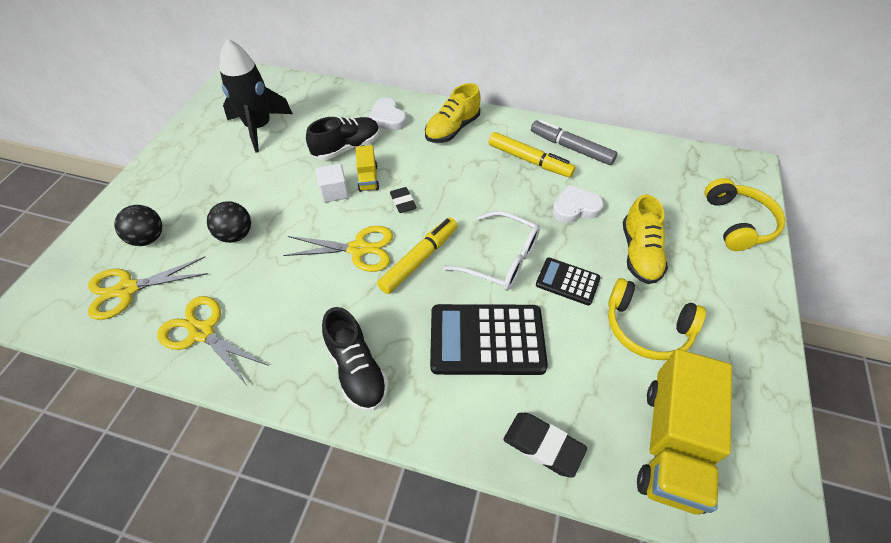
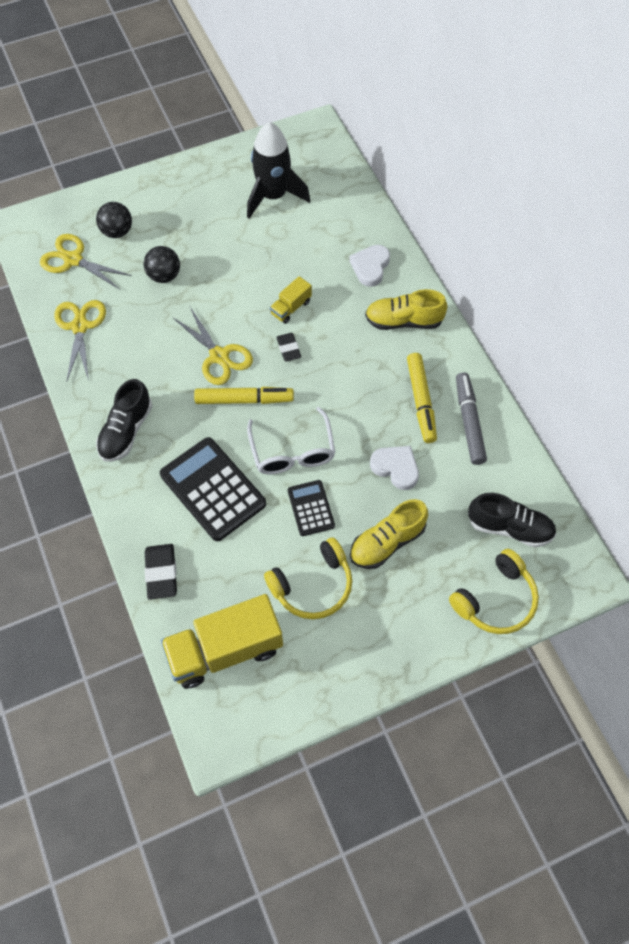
camera: 50 degrees right, 10 degrees up
(334, 192) = (257, 298): white cube -> none
(347, 148) = (309, 268): black shoe -> black shoe (509, 527)
(403, 202) = (288, 349): black eraser -> black eraser turned 45 degrees counterclockwise
(646, 328) = (313, 585): yellow headphones -> yellow headphones turned 105 degrees counterclockwise

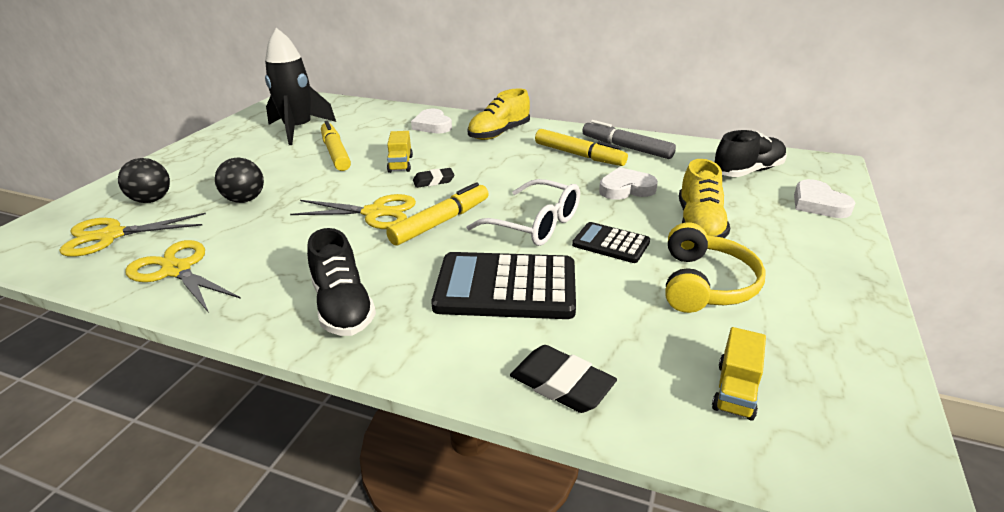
camera: 45 degrees left, 30 degrees down
(225, 650) = (735, 390): yellow truck -> yellow truck, size x0.47
(265, 255) = (335, 153): none -> yellow marker
(288, 349) = (433, 181): black eraser -> black eraser turned 45 degrees counterclockwise
(495, 600) = (818, 204): yellow headphones -> white heart

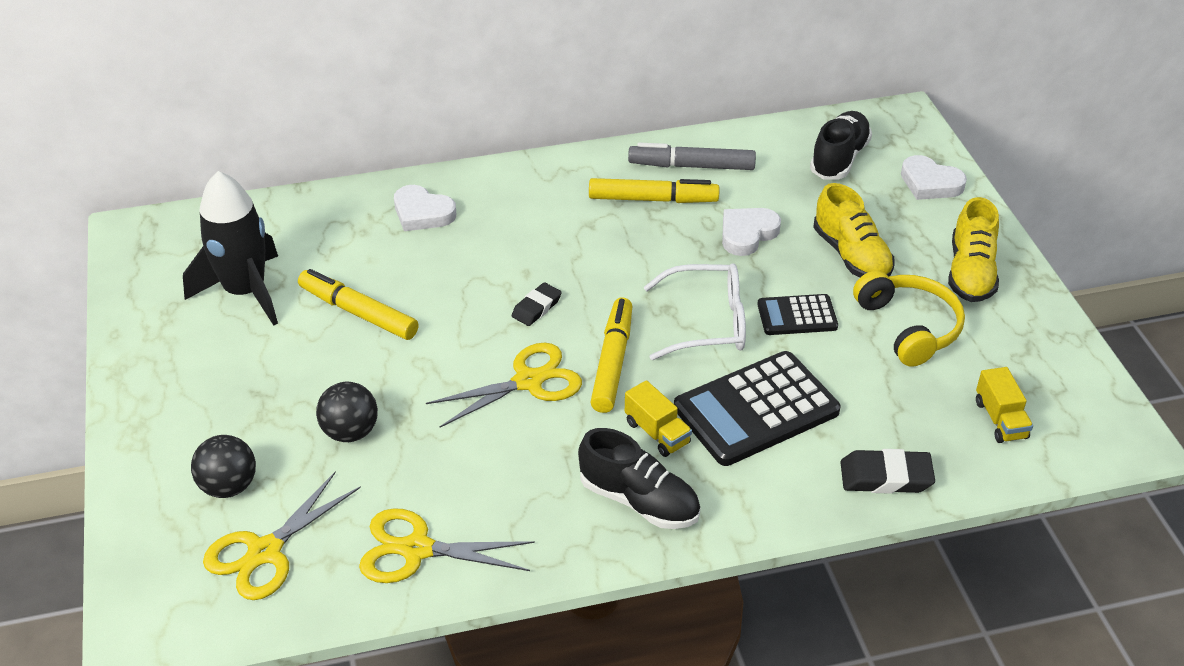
camera: 35 degrees left, 10 degrees up
(400, 164) = (465, 297): yellow truck -> yellow truck (657, 433)
(499, 133) = (524, 196): yellow shoe -> yellow shoe (970, 273)

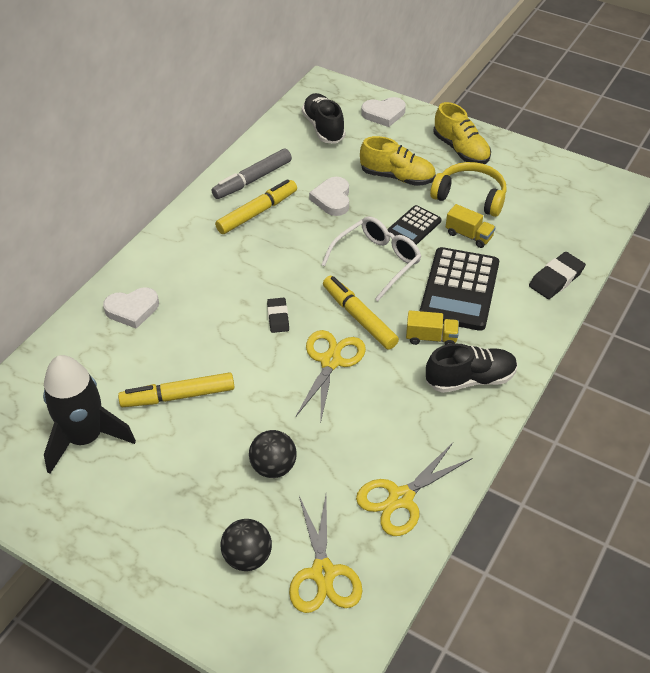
camera: 45 degrees left, 5 degrees up
(1000, 419) = (564, 215): yellow truck -> yellow truck (469, 235)

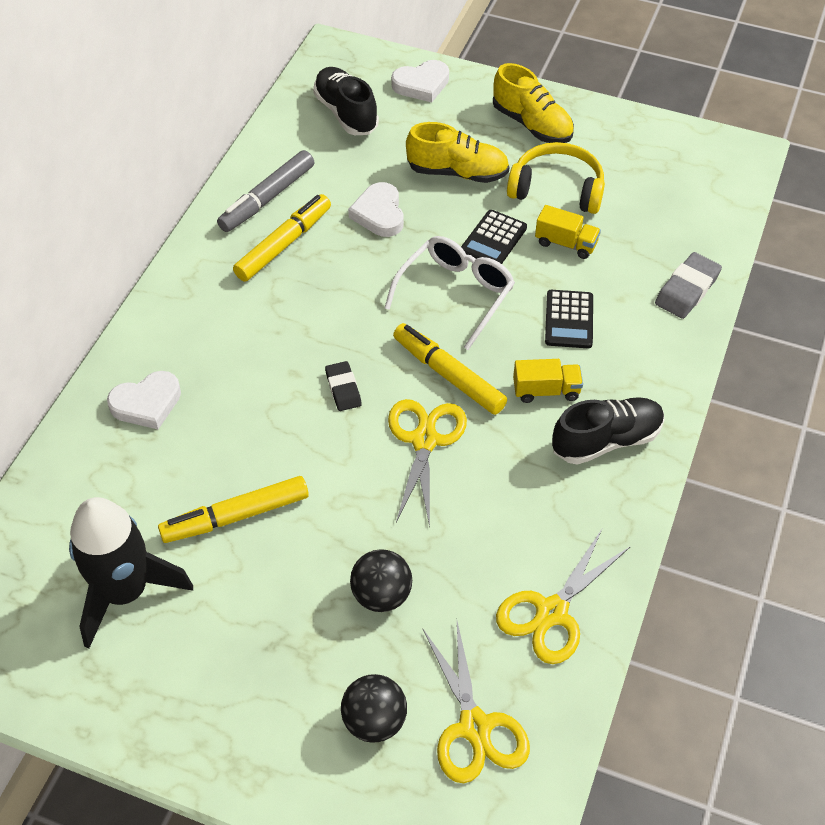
camera: 10 degrees left, 5 degrees up
(459, 289) = (569, 320): black calculator -> black calculator, size x0.55
(556, 279) = (687, 289): black eraser -> grey eraser

